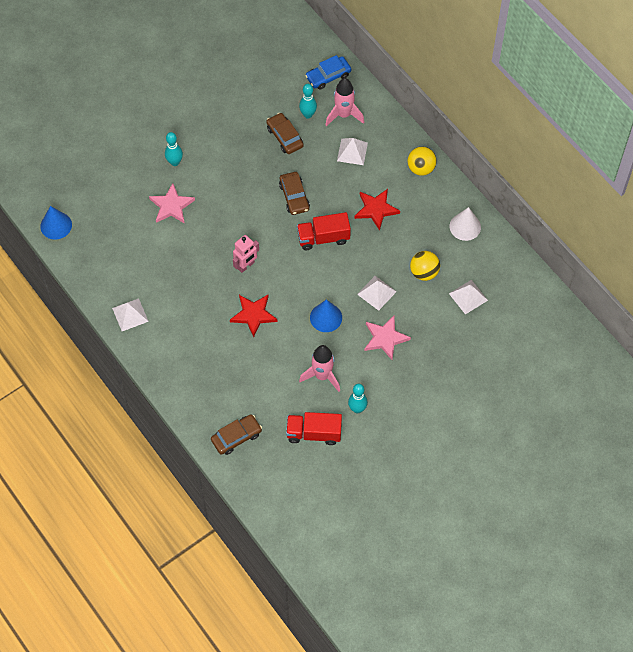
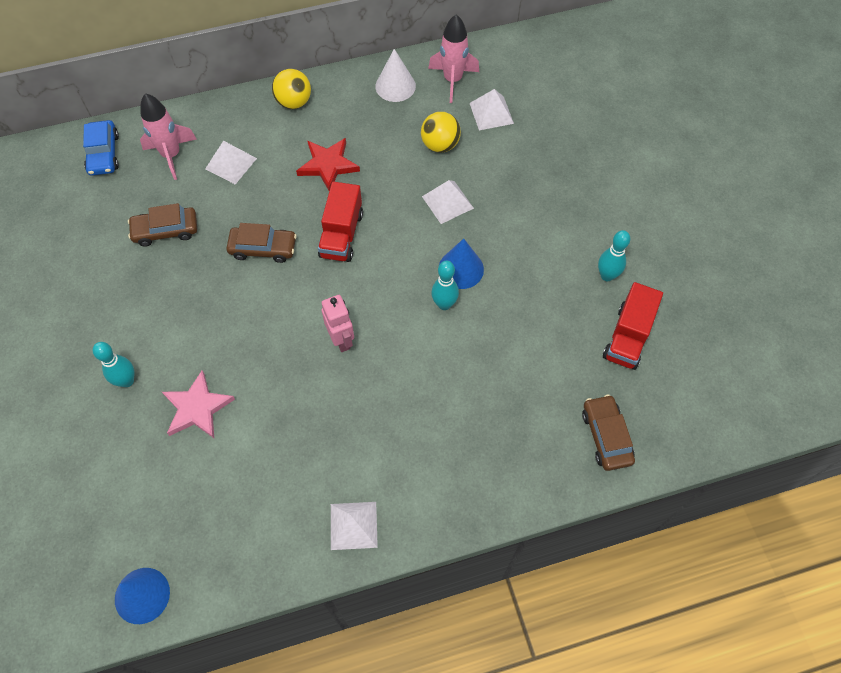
camera: 70 degrees left, 0 degrees up
(253, 315) = (422, 354): red star -> none
(308, 114) = (147, 194): turquoise bowling pin -> turquoise bowling pin (444, 304)
(322, 376) = (545, 300): pink rocket -> pink rocket (452, 80)
(385, 338) = (516, 213): pink star -> none

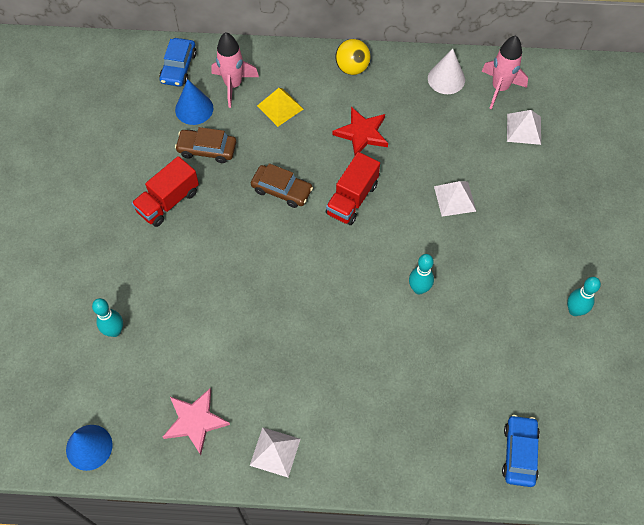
camera: 20 degrees right, 0 degrees up
(127, 381) = (134, 267): turquoise bowling pin -> turquoise bowling pin (115, 331)
(197, 408) = (182, 309): pink star -> pink star (195, 421)
(231, 163) = (280, 107): white pyramid -> yellow pyramid
(341, 339) = (320, 291): pink robot -> none
(440, 145) = (467, 144): yellow ball -> none
(461, 269) = (445, 262): blue cone -> blue cone (194, 109)
(606, 436) = (519, 453): brown car -> blue car
(627, 337) = (572, 372): red truck -> red truck (168, 201)

